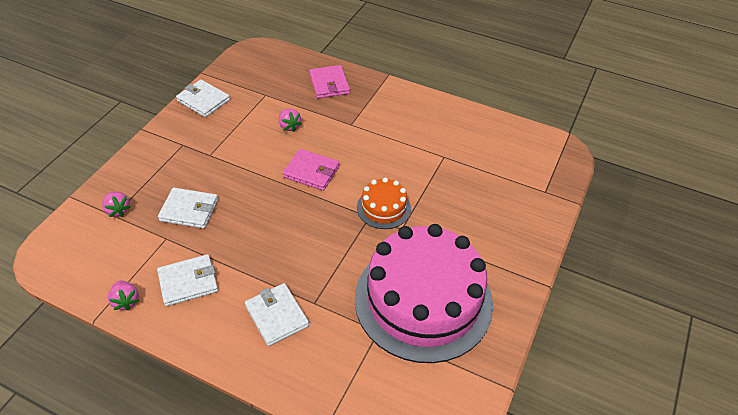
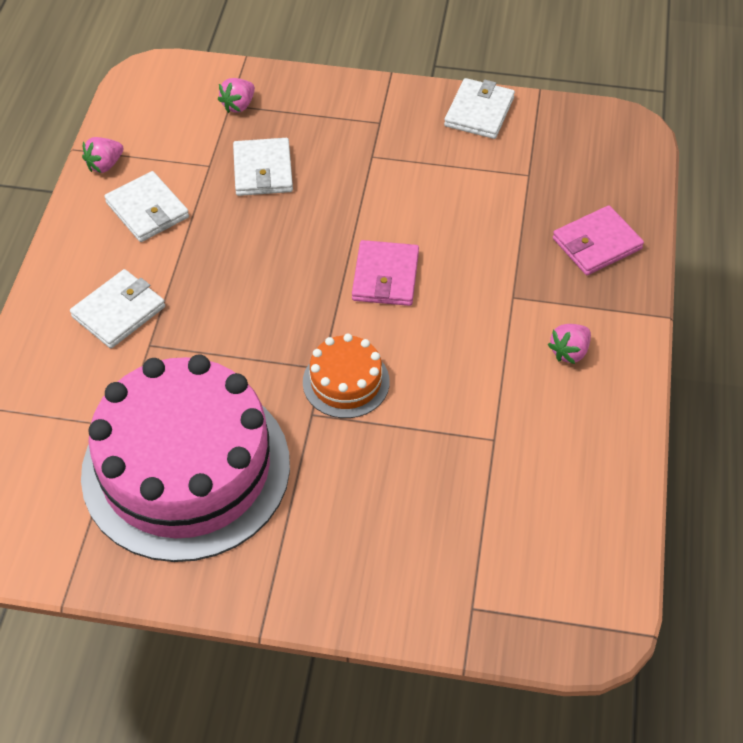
camera: 75 degrees right, 5 degrees up
(289, 126) = (471, 223): pink strawberry -> pink strawberry (569, 352)

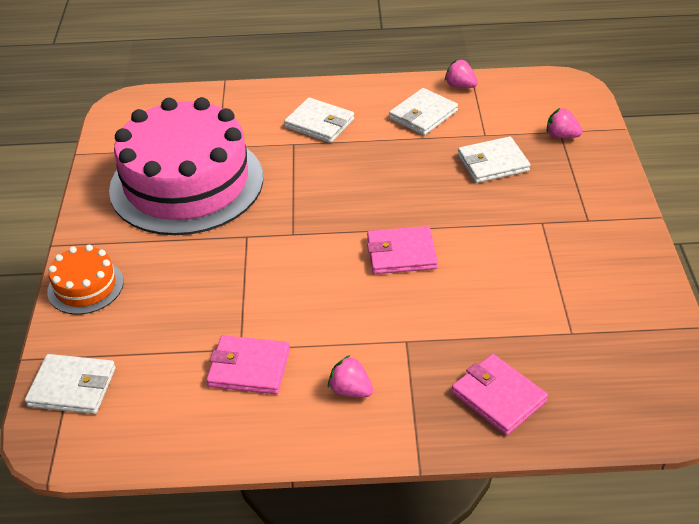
camera: 80 degrees right, 10 degrees down
(346, 382) = (282, 249): orange cake -> orange cake (85, 286)
(479, 112) = (641, 284): white wallet -> white wallet (72, 387)
(524, 434) = (249, 368): none -> pink wallet

